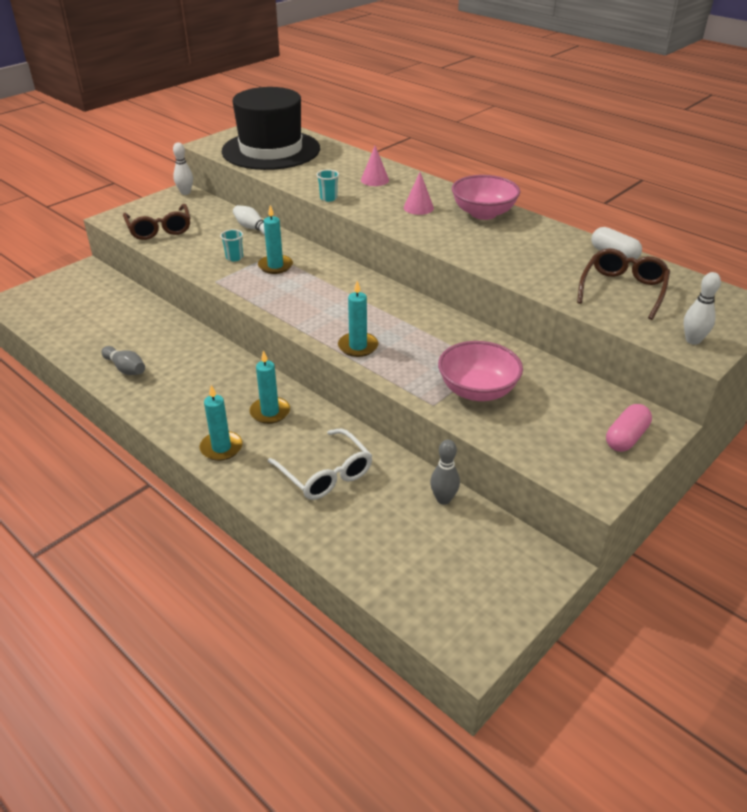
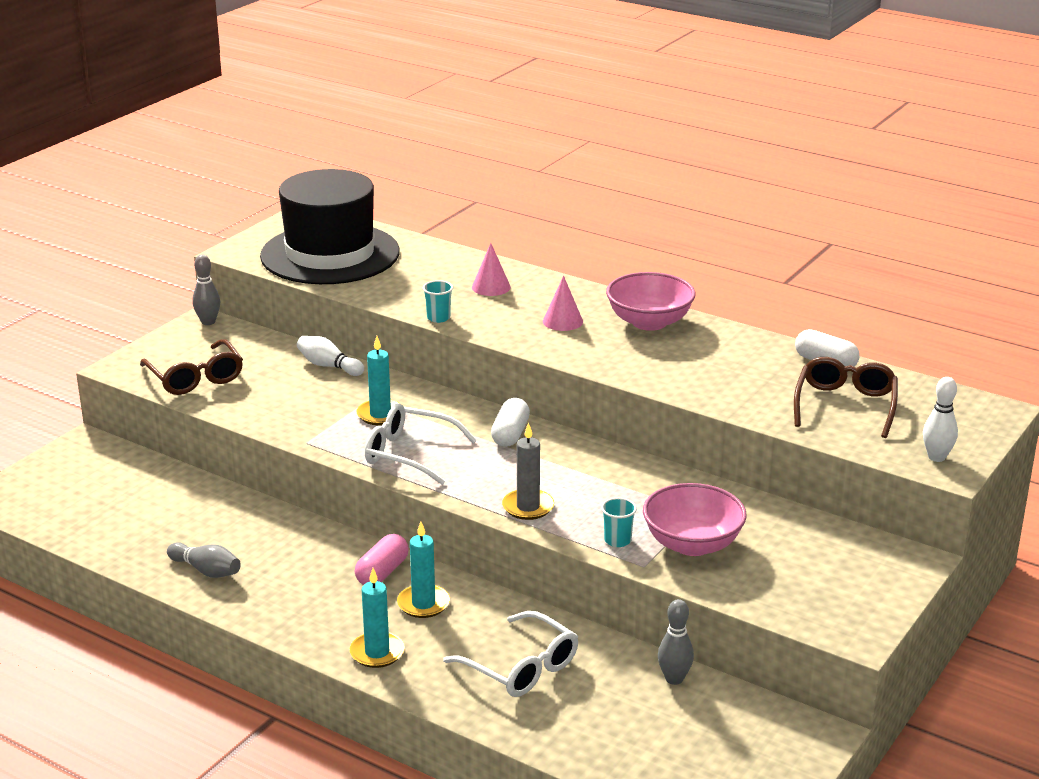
camera: 10 degrees left, 10 degrees down
(185, 192) = (208, 322): white bowling pin -> grey bowling pin
(234, 257) = (319, 408): turquoise cup -> turquoise cup (617, 540)
(285, 297) = (410, 454): none -> white glasses
(358, 346) = (528, 507): turquoise candle -> grey candle
(364, 289) = (510, 434): none -> white capsule
(626, 438) = (878, 578): pink capsule -> pink capsule (382, 572)

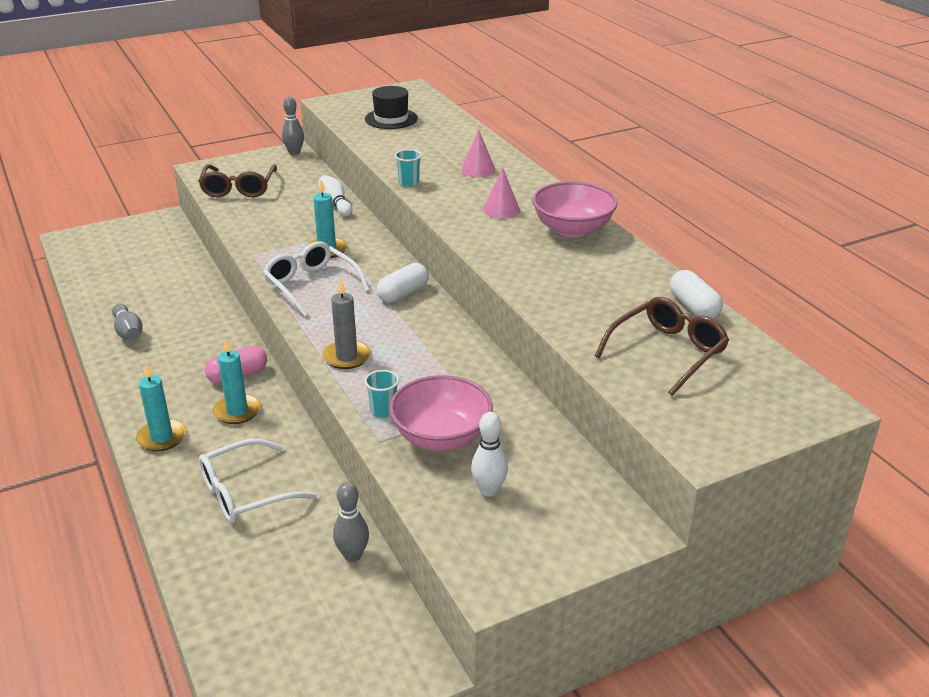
camera: 30 degrees right, 5 degrees up
(330, 254) = (391, 119): black hat -> black hat, size x0.46
(520, 667) = (246, 492): white glasses -> white glasses turned 75 degrees clockwise
(936, 457) = (704, 432): white bowling pin -> white bowling pin (489, 490)

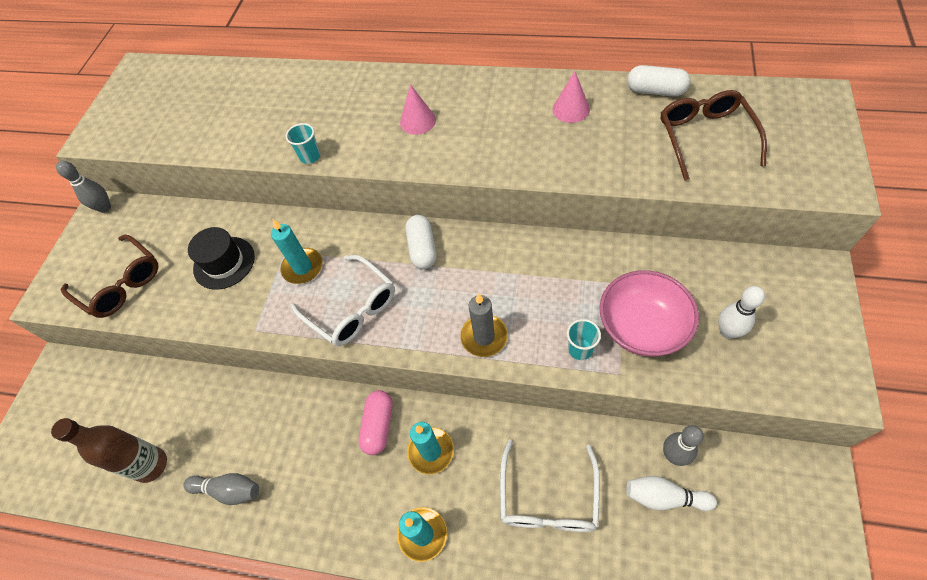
camera: 45 degrees left, 25 degrees up
(121, 291) = (151, 465): none -> brown bottle
(312, 286) = (351, 308): white glasses -> white glasses turned 135 degrees counterclockwise
(335, 204) = (232, 223): white bowling pin -> white bowling pin (664, 497)
(391, 119) = (178, 110): black hat -> black hat (224, 263)
(478, 170) = (336, 101): pink cone -> pink cone (571, 109)
(572, 229) = (489, 95): pink bowl -> none

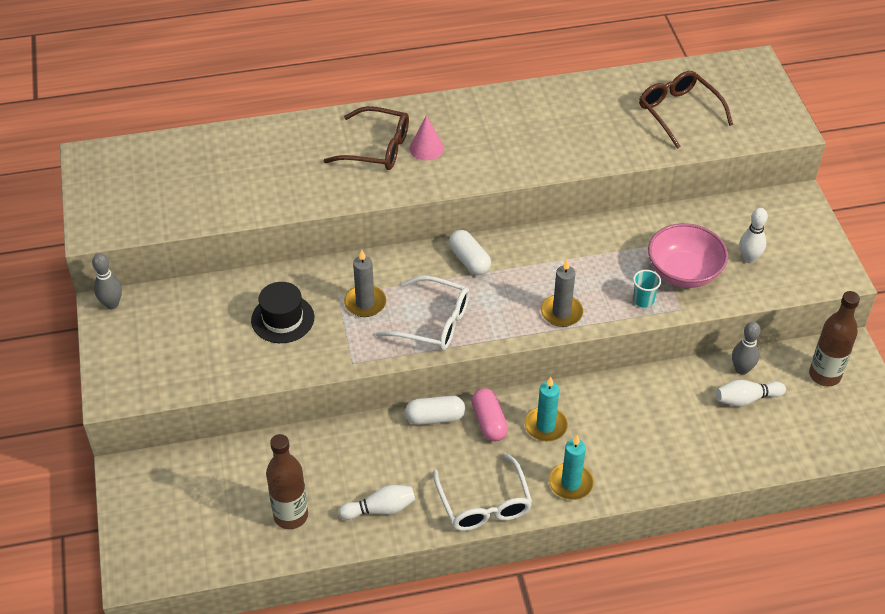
camera: 30 degrees left, 10 degrees down
(120, 283) = (185, 363): brown glasses -> brown glasses (376, 148)
(229, 490) = (380, 509): grey bowling pin -> white bowling pin
(303, 267) = (365, 303): turquoise candle -> grey candle
(310, 156) = (343, 199): turquoise cup -> none
(548, 497) = (658, 427): white glasses -> white glasses (484, 503)
(571, 109) = (559, 111): pink cone -> none
(655, 91) = (622, 82): white capsule -> white capsule (435, 417)
(774, 498) = (824, 375): none -> brown bottle

